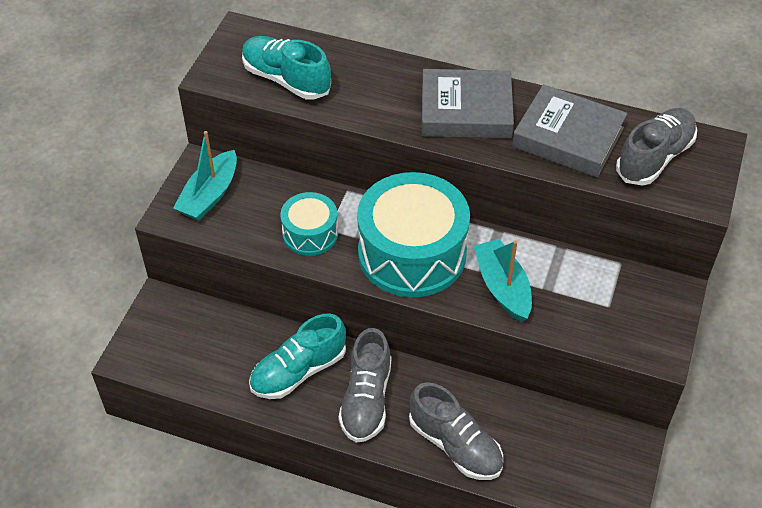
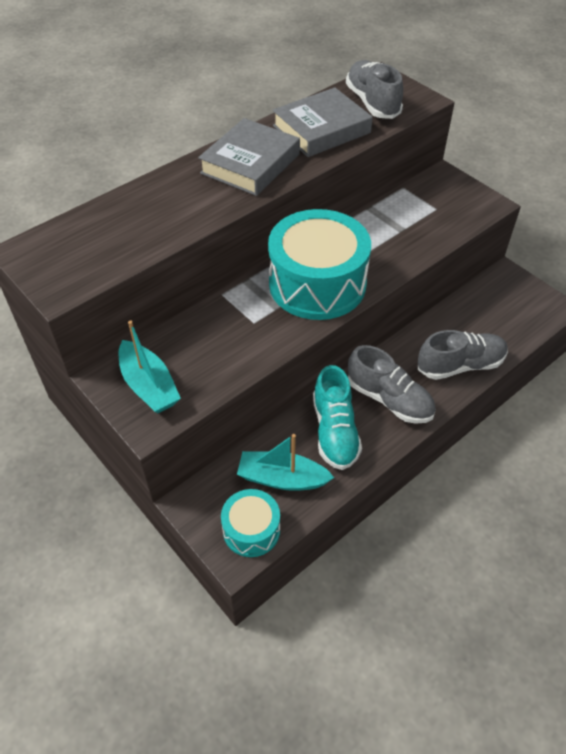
camera: 60 degrees left, 0 degrees up
(286, 79) = (115, 246): turquoise shoe -> none
(310, 233) = (249, 335): turquoise drum -> turquoise drum (251, 530)
(502, 287) = (385, 250): turquoise boat -> turquoise boat (282, 478)

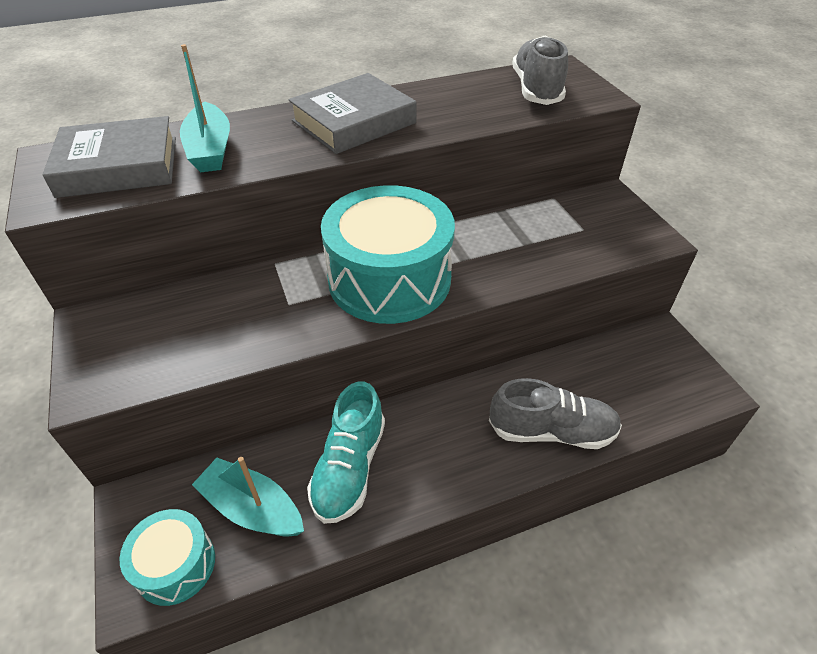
camera: 20 degrees right, 5 degrees down
(149, 386) = (124, 343): turquoise boat -> turquoise boat (210, 150)
(321, 129) = (459, 104): grey book -> grey book (119, 166)
(389, 399) = (438, 448): grey shoe -> none

